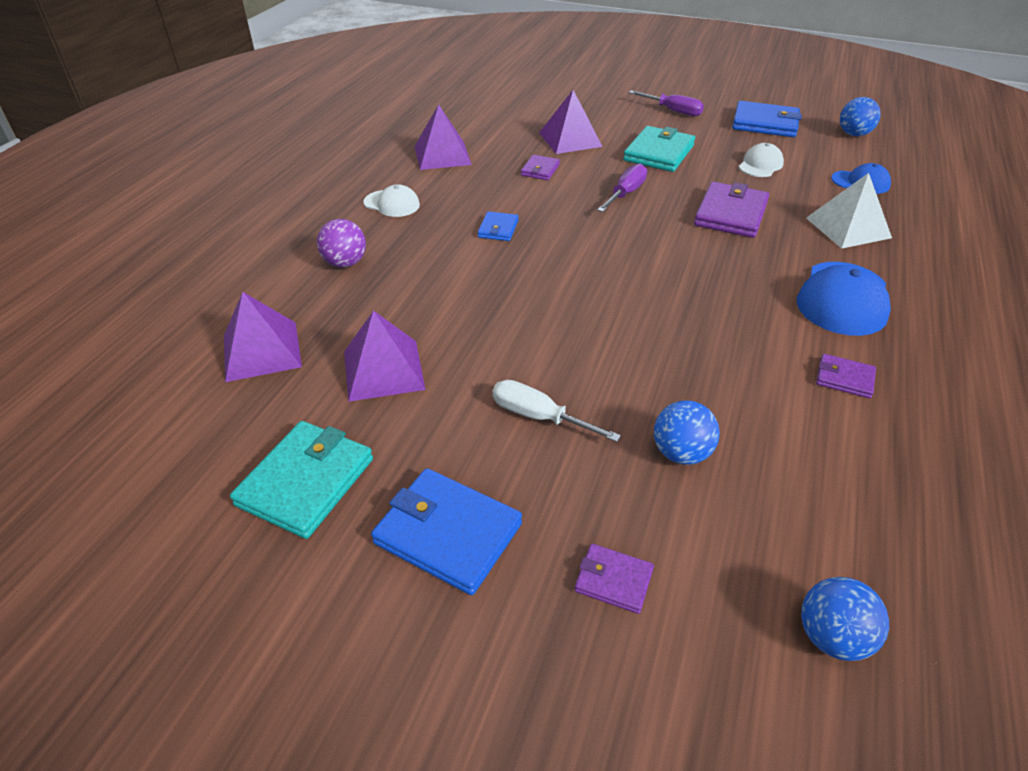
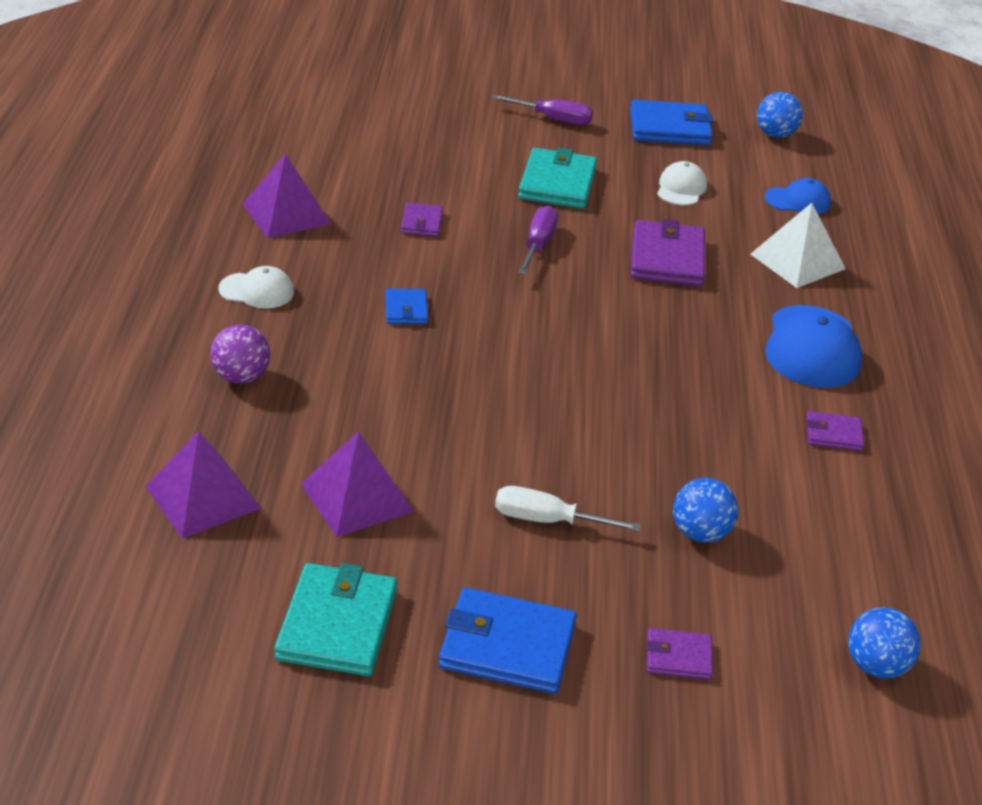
camera: 20 degrees left, 5 degrees down
(570, 139) = (440, 174): purple pyramid -> none

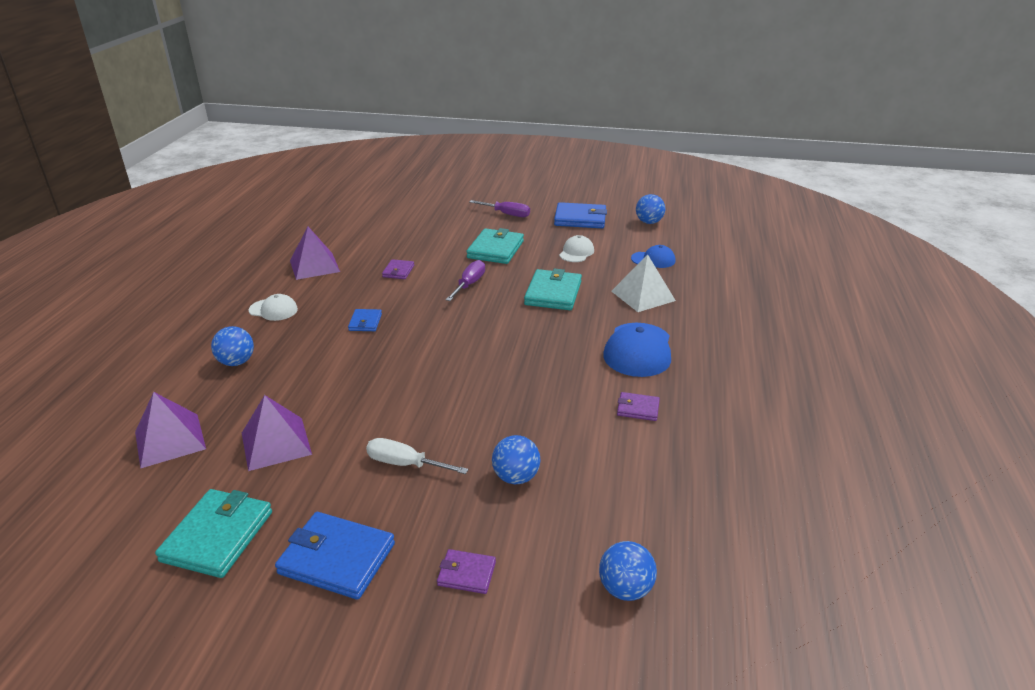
camera: 10 degrees right, 5 degrees down
(241, 377) = (236, 362): purple ball -> blue ball
(667, 258) = (553, 293): purple wallet -> turquoise wallet

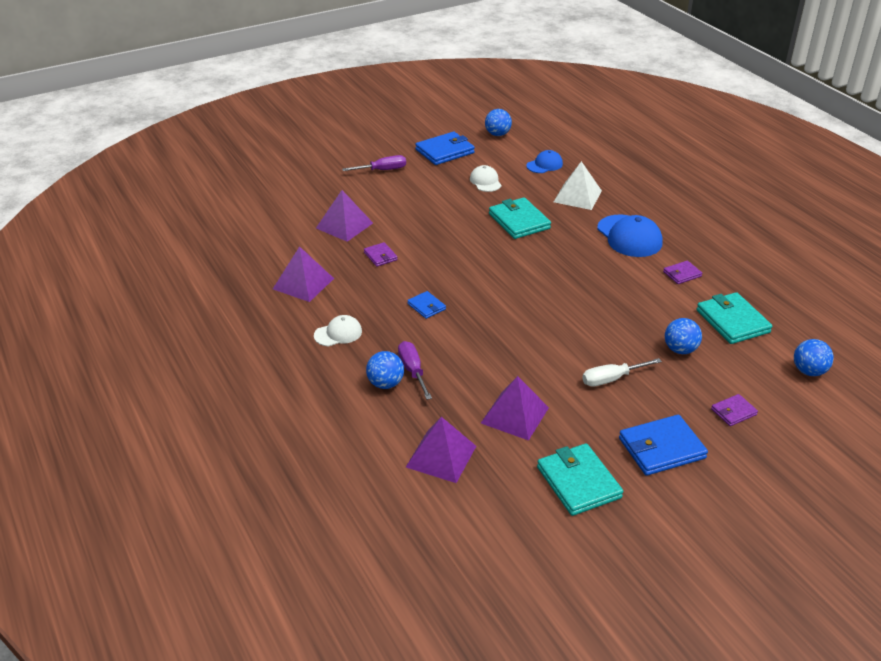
camera: 40 degrees left, 5 degrees up
(411, 240) = (344, 225): none -> purple pyramid
(469, 284) = (451, 242): purple screwdriver -> purple screwdriver (413, 371)
(495, 249) = (424, 205): turquoise wallet -> turquoise wallet (732, 321)

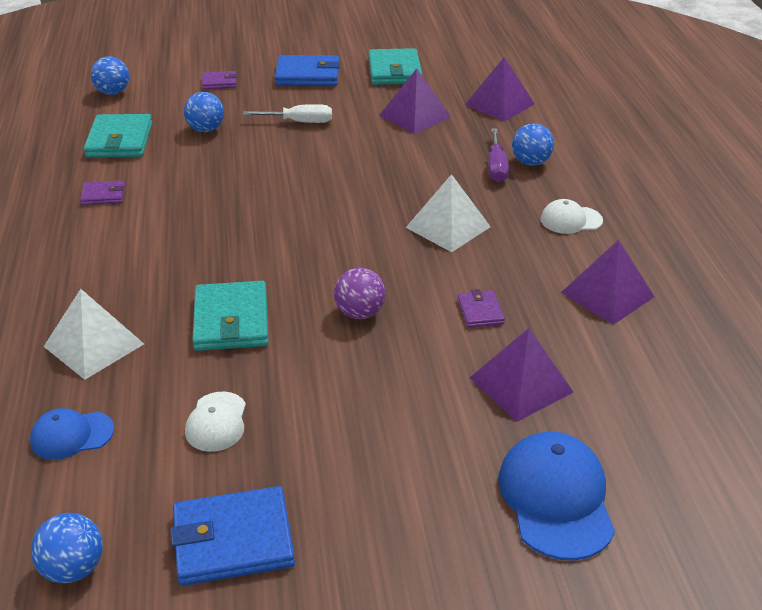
camera: 160 degrees left, 0 degrees up
(382, 170) = (399, 514): purple screwdriver -> none
(426, 306) = (448, 227): blue wallet -> white pyramid
(451, 240) = (359, 313): none -> purple ball
(629, 236) = (102, 257): blue cap -> blue cap (556, 498)

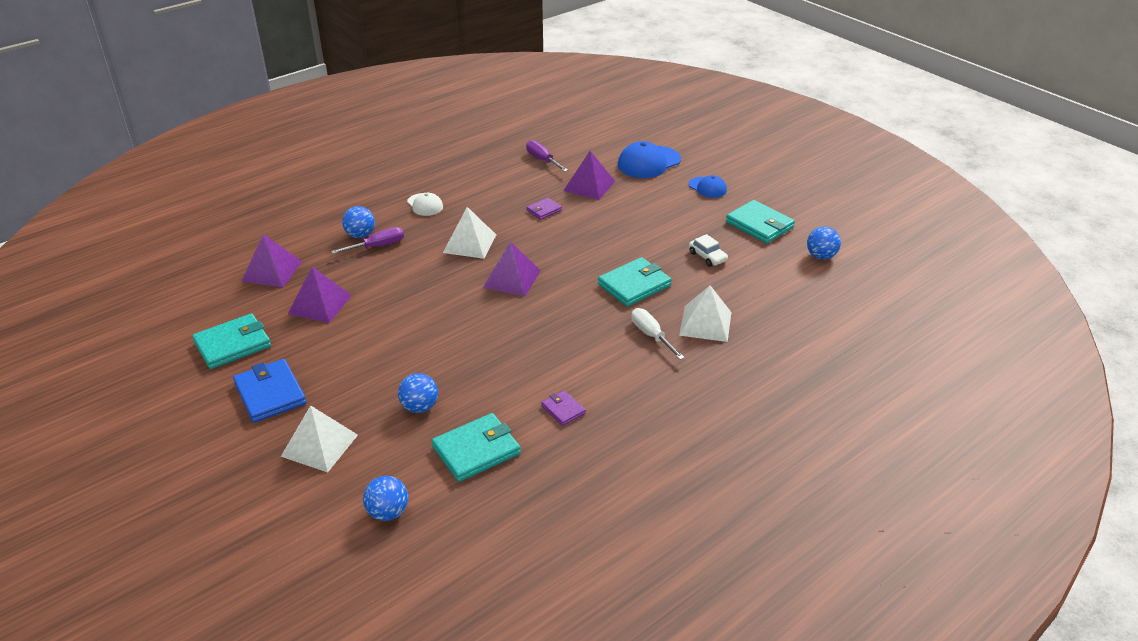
camera: 120 degrees left, 0 degrees up
(72, 435) = (766, 295): blue cap -> blue cap (707, 187)
(216, 422) = (707, 257): white cap -> white car
(219, 82) = (319, 445): purple wallet -> white pyramid
(233, 540) = (759, 225): blue wallet -> turquoise wallet
(299, 122) = (370, 359): white screwdriver -> white screwdriver (651, 335)
(359, 313) = (583, 246): purple ball -> none
(607, 294) = (492, 179): purple pyramid -> purple pyramid (512, 279)
(641, 365) = (542, 160): none -> purple screwdriver

